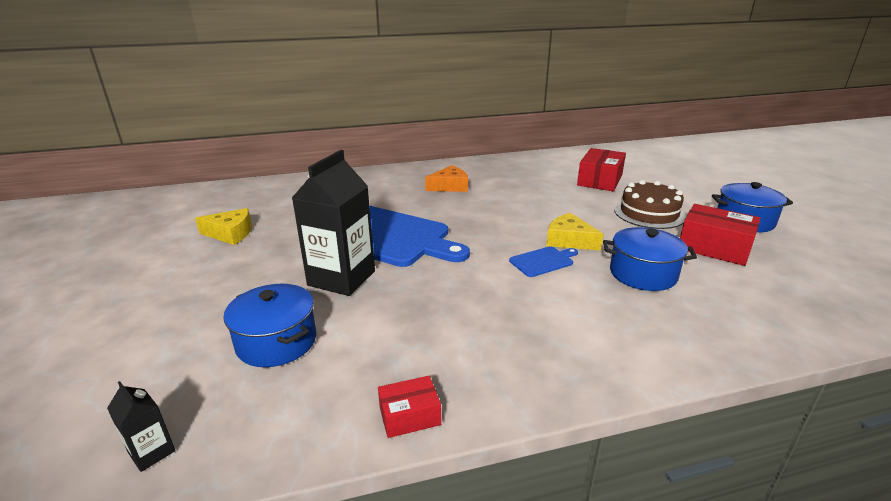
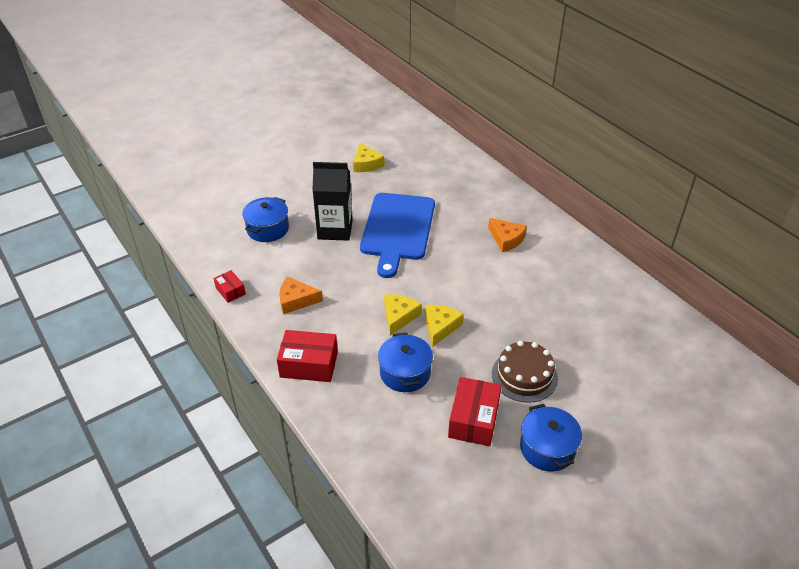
camera: 70 degrees right, 15 degrees up
(152, 452) = (192, 225): black carton -> none
(475, 338) = (296, 300): none -> orange cheese
(543, 261) = (399, 316): blue cutting board -> yellow cheese
(599, 180) = (589, 336): red box -> red box (309, 364)

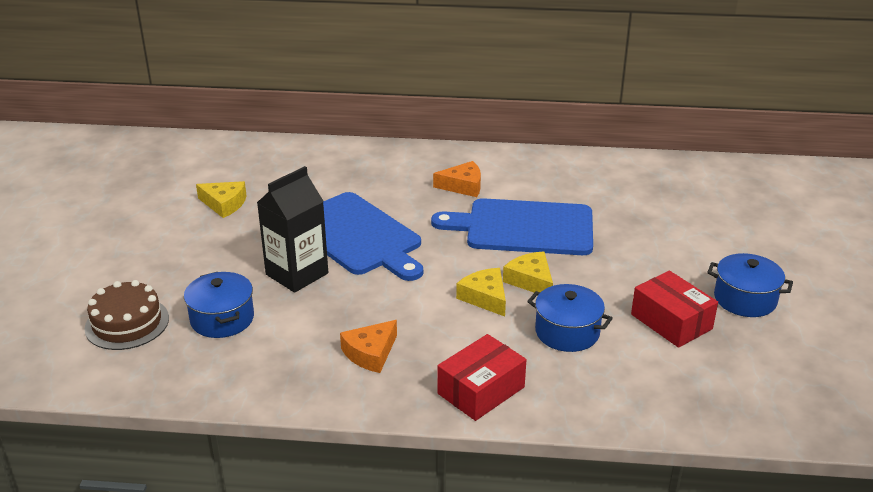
camera: 50 degrees left, 10 degrees down
(230, 291) = (287, 395): red box -> none
(495, 292) = (523, 227): none -> blue cutting board
(524, 376) = (648, 267): brown cake -> brown cake (127, 323)

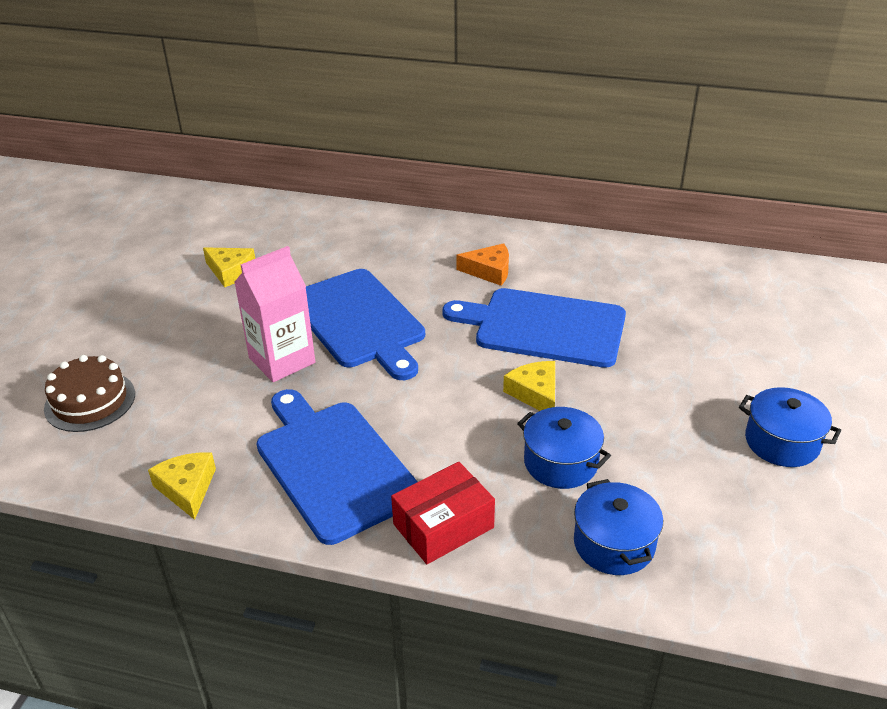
camera: 10 degrees right, 5 degrees up
(222, 319) = (188, 406): blue pot -> blue pot (614, 544)
(297, 274) = (282, 360): black carton -> pink carton
(370, 353) = (333, 465): orange cheese -> blue cutting board
(485, 297) = (478, 409): yellow cheese -> yellow cheese (187, 488)
(671, 321) = (686, 462): red box -> none

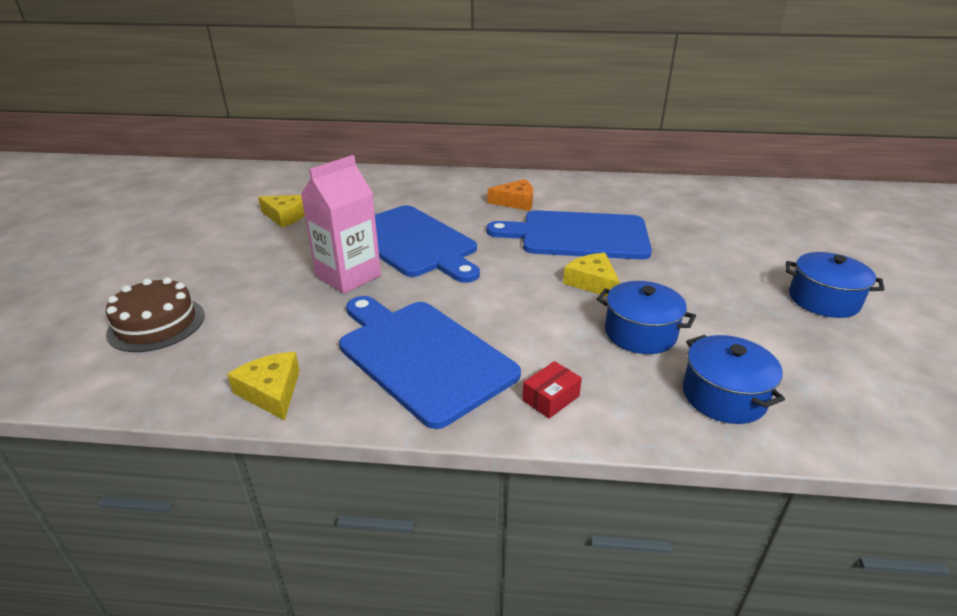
camera: 10 degrees left, 5 degrees down
(443, 526) = (551, 398): red box -> red box, size x0.56

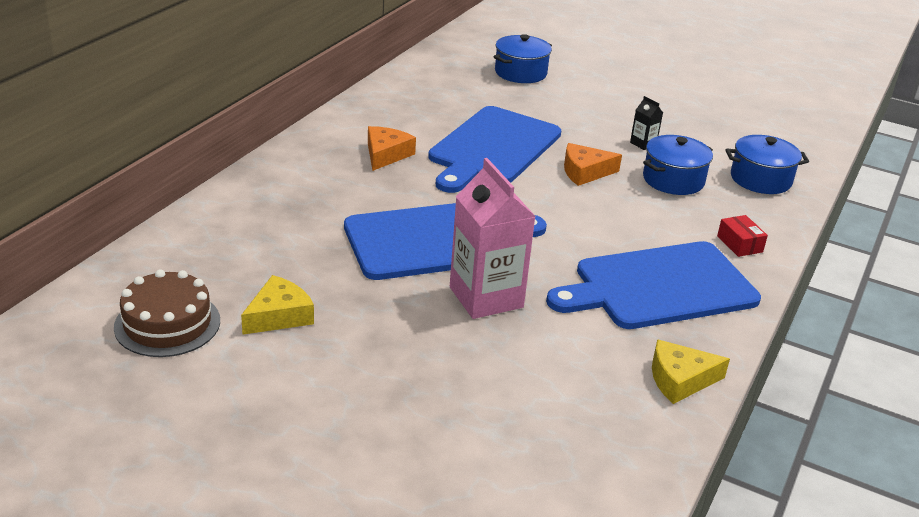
camera: 70 degrees left, 0 degrees up
(156, 324) = (513, 450): brown cake -> brown cake (167, 323)
(592, 282) = (585, 172): yellow cheese -> orange cheese
(693, 303) = (643, 144): none -> black carton
(823, 300) = (665, 97): blue pot -> blue pot (520, 73)

